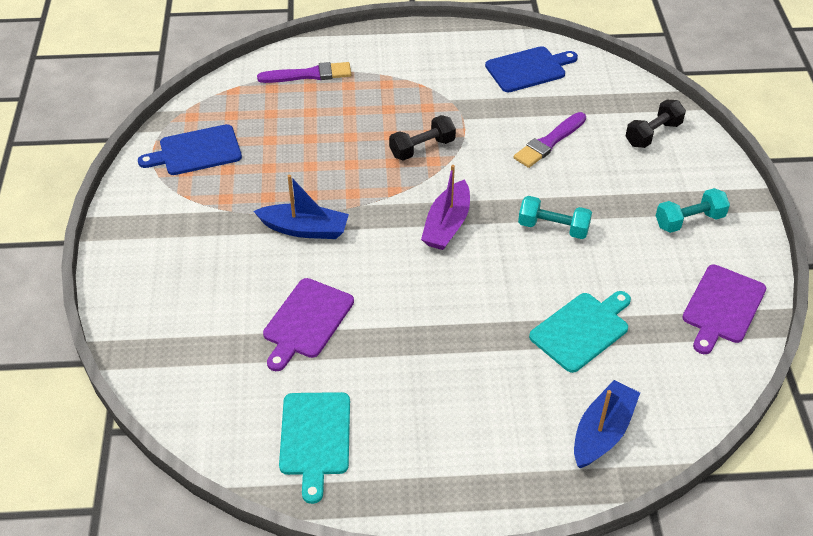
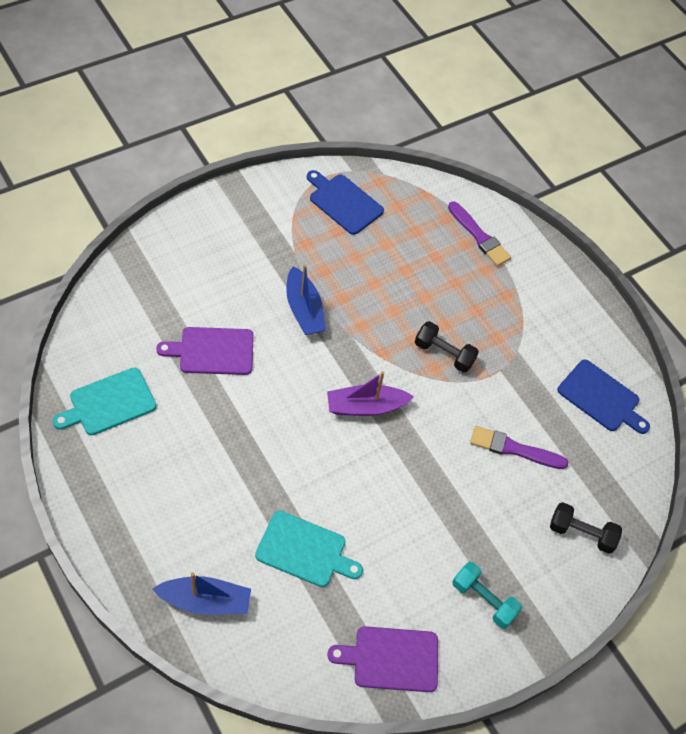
camera: 55 degrees right, 10 degrees up
(553, 228) = (409, 489): turquoise dumbbell -> none

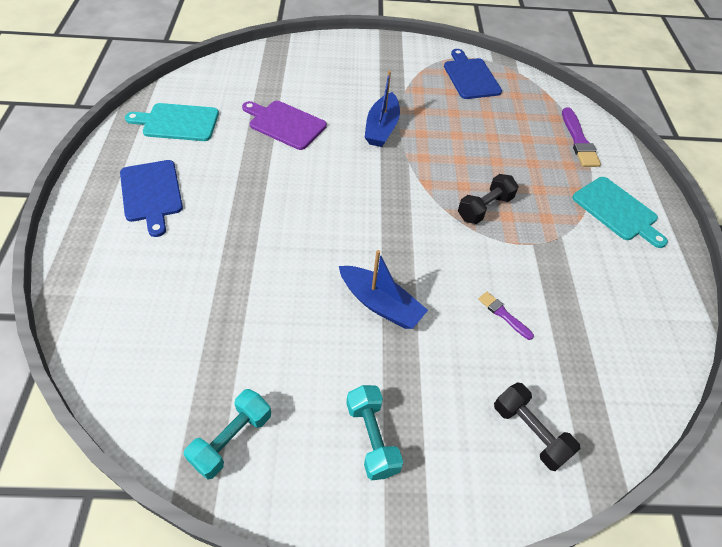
camera: 35 degrees right, 5 degrees down
(205, 601) = (114, 291): blue boat -> blue boat (380, 304)
(304, 550) = (232, 297): turquoise cutting board -> turquoise cutting board (617, 211)
(365, 407) = (380, 214): purple boat -> none
(391, 658) = (231, 439): purple cutting board -> turquoise dumbbell
(444, 354) = (484, 208): black dumbbell -> black dumbbell turned 75 degrees clockwise
(514, 449) = (503, 315): purple brush -> purple brush, size x0.58
(601, 398) = (631, 315): blue cutting board -> blue cutting board (151, 193)

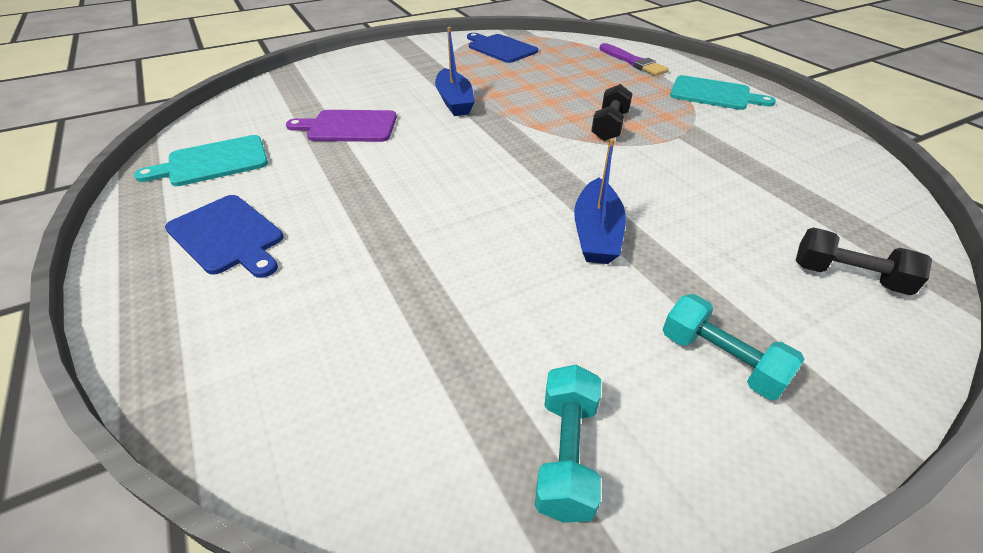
camera: 25 degrees left, 10 degrees down
(380, 304) = (596, 233): blue boat -> blue boat turned 90 degrees clockwise
(503, 315) = (715, 195): purple brush -> none

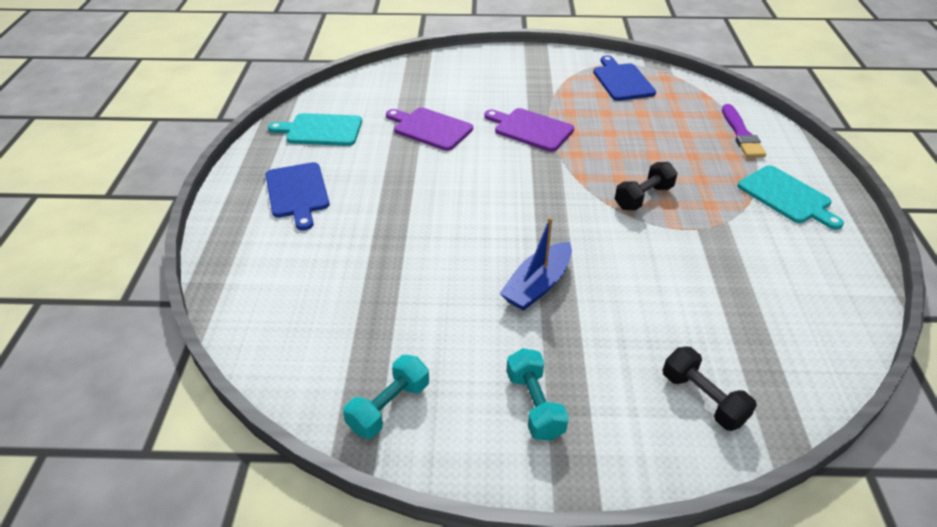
camera: 30 degrees right, 0 degrees up
(454, 101) = (531, 129): blue boat -> purple cutting board

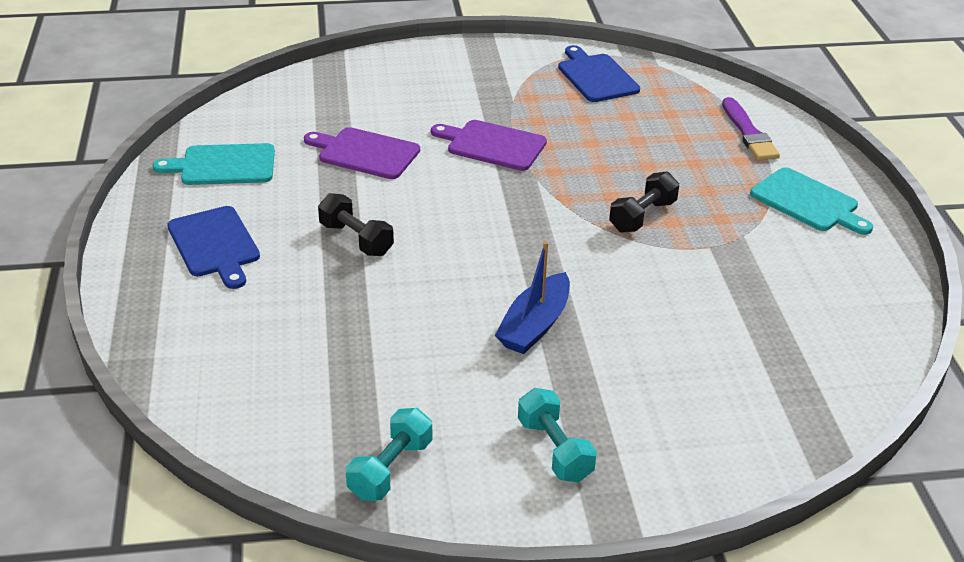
camera: 10 degrees left, 5 degrees down
(703, 399) = (736, 424): black dumbbell -> black dumbbell (356, 239)

